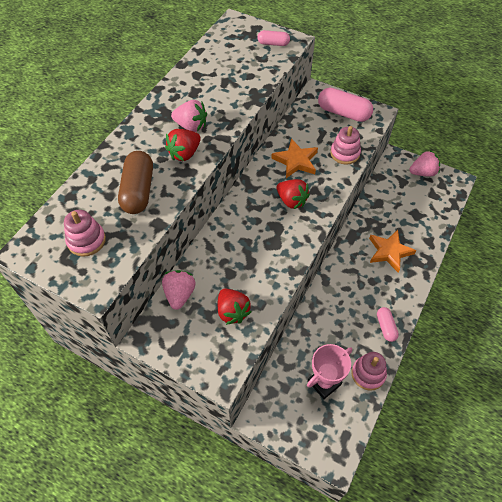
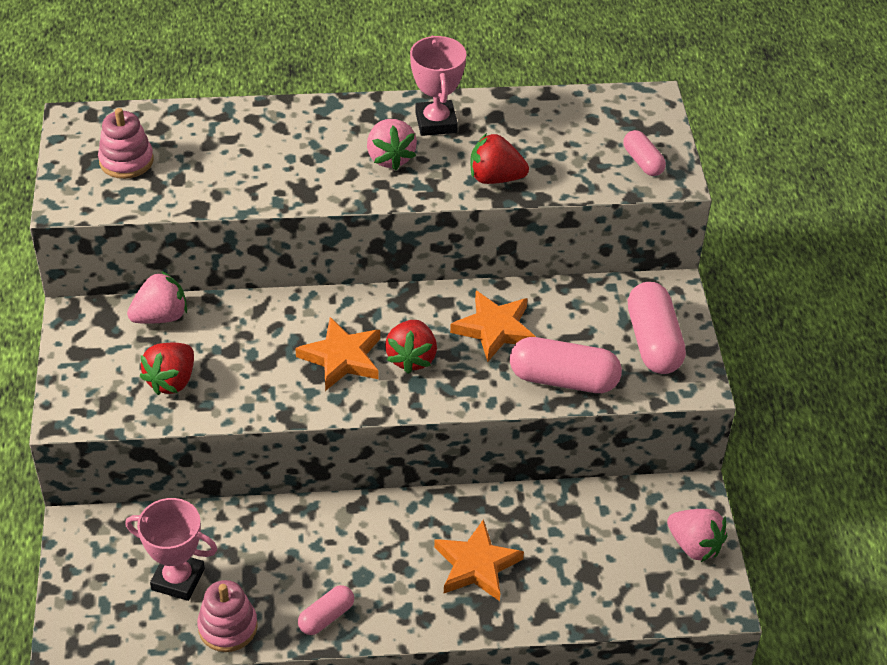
camera: 55 degrees right, 10 degrees down
(138, 191) = (236, 165): brown capsule -> none
(181, 97) = (436, 122): none -> pink trophy
(184, 153) = (334, 175): red strawberry -> red strawberry (495, 178)
(271, 228) = (342, 358): none -> orange star
(345, 153) = (563, 379): pink stacking toy -> pink capsule

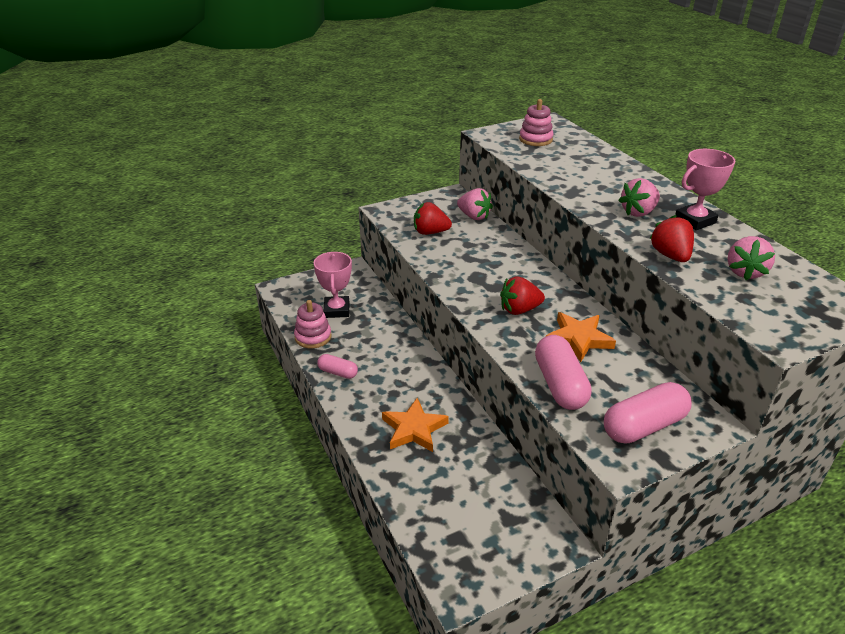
camera: 70 degrees right, 10 degrees down
(342, 358) = (496, 283): orange star -> none
(643, 162) = (779, 319): pink capsule -> none
(694, 546) = (507, 556): pink strawberry -> pink strawberry (745, 272)

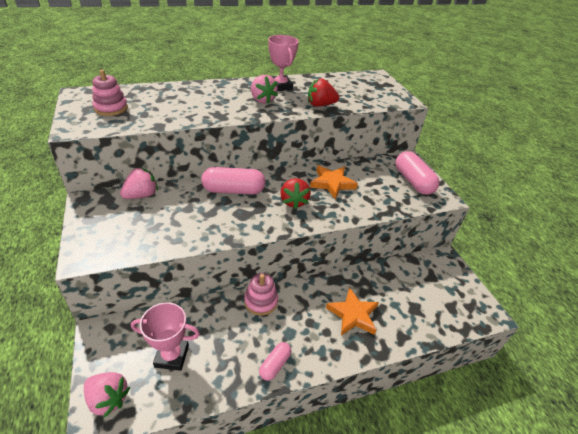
camera: 85 degrees left, 5 degrees up
(313, 337) = (211, 385): pink stacking toy -> pink stacking toy (261, 301)
(430, 232) = (153, 229): red strawberry -> none
(560, 385) = (378, 203): pink capsule -> pink capsule (233, 190)
(745, 272) = (342, 90): pink strawberry -> pink strawberry (108, 399)

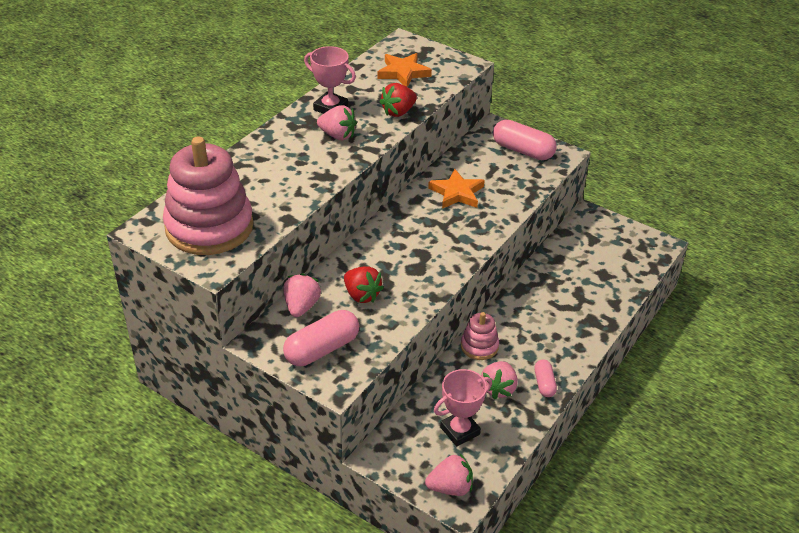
camera: 35 degrees left, 0 degrees up
(111, 108) = (209, 227): pink stacking toy -> pink stacking toy, size x2.11
(233, 190) = (379, 251): pink capsule -> pink capsule (322, 349)
(237, 343) = (498, 388): none -> pink strawberry
(293, 201) = (445, 231): red strawberry -> red strawberry (361, 295)
(353, 314) = (563, 309): orange star -> orange star (403, 73)

